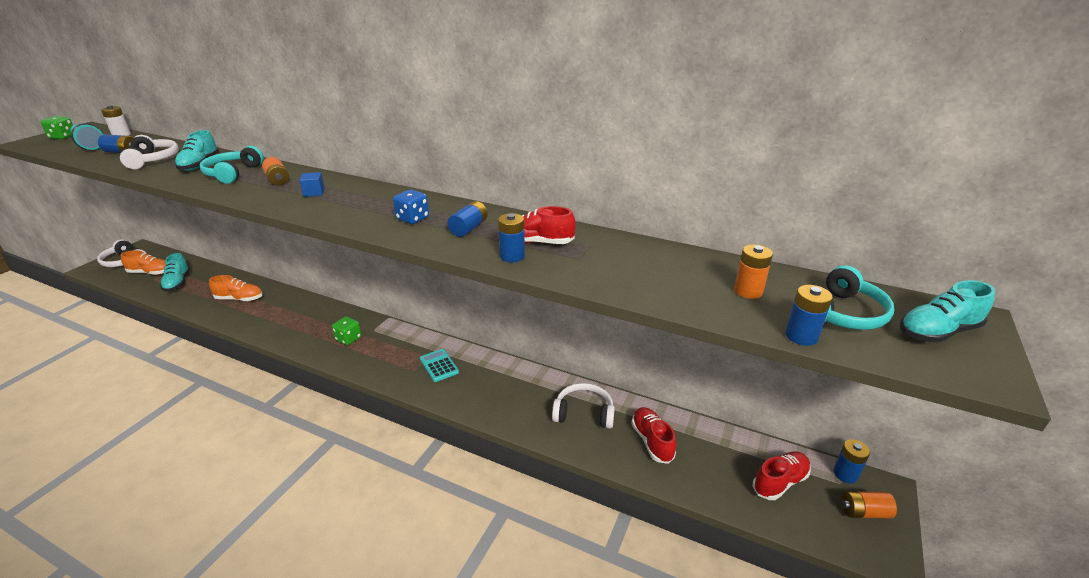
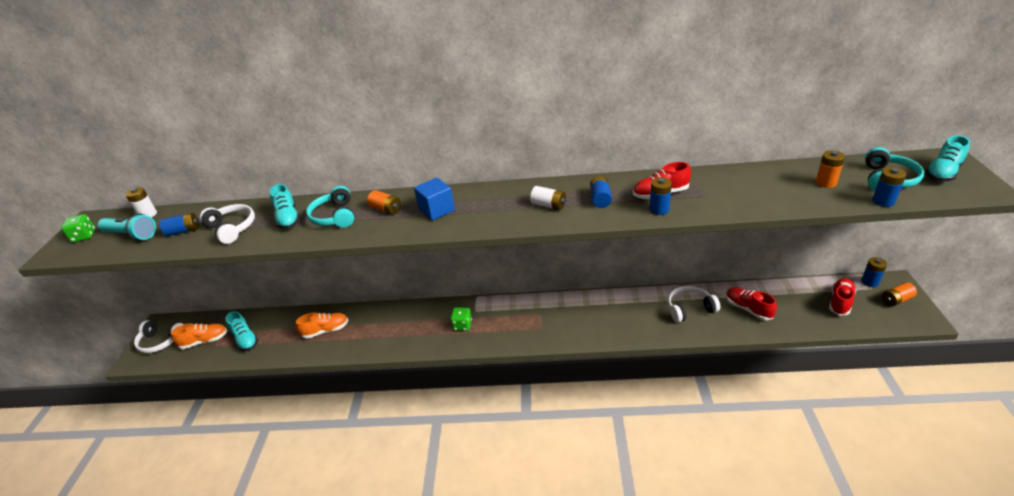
camera: 20 degrees left, 5 degrees up
(314, 193) = (436, 210): blue cube -> blue cube, size x1.69
(412, 218) = (548, 205): blue dice -> white battery
(439, 366) = (556, 317): turquoise calculator -> none

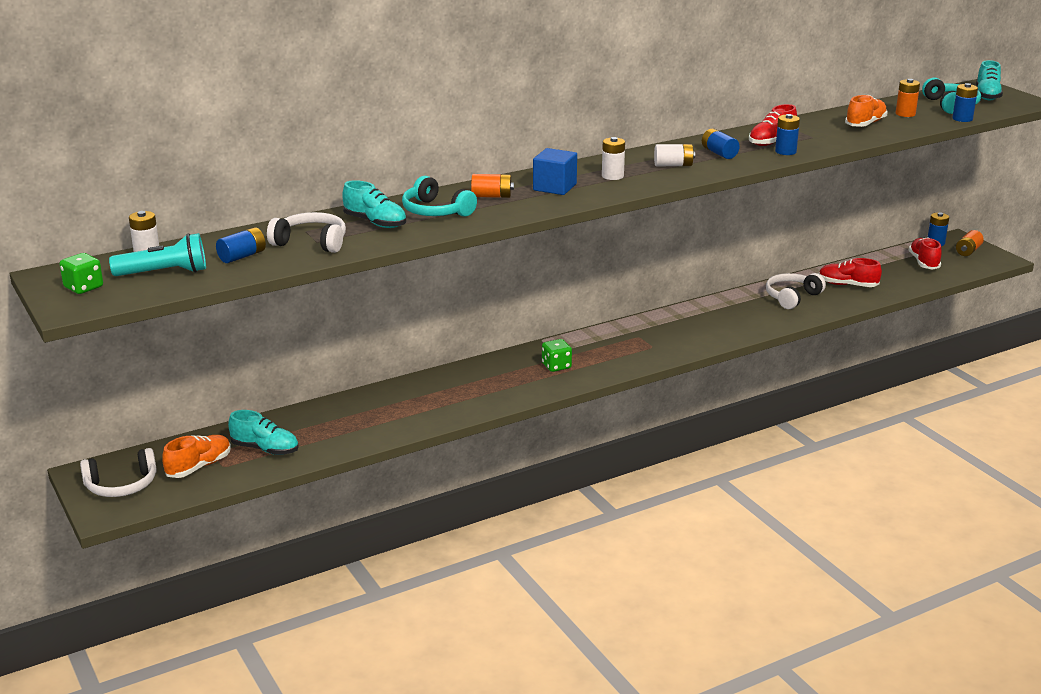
camera: 35 degrees left, 10 degrees down
(326, 330) = (377, 413): orange shoe -> orange shoe (865, 124)
(490, 207) = (612, 176): none -> white battery

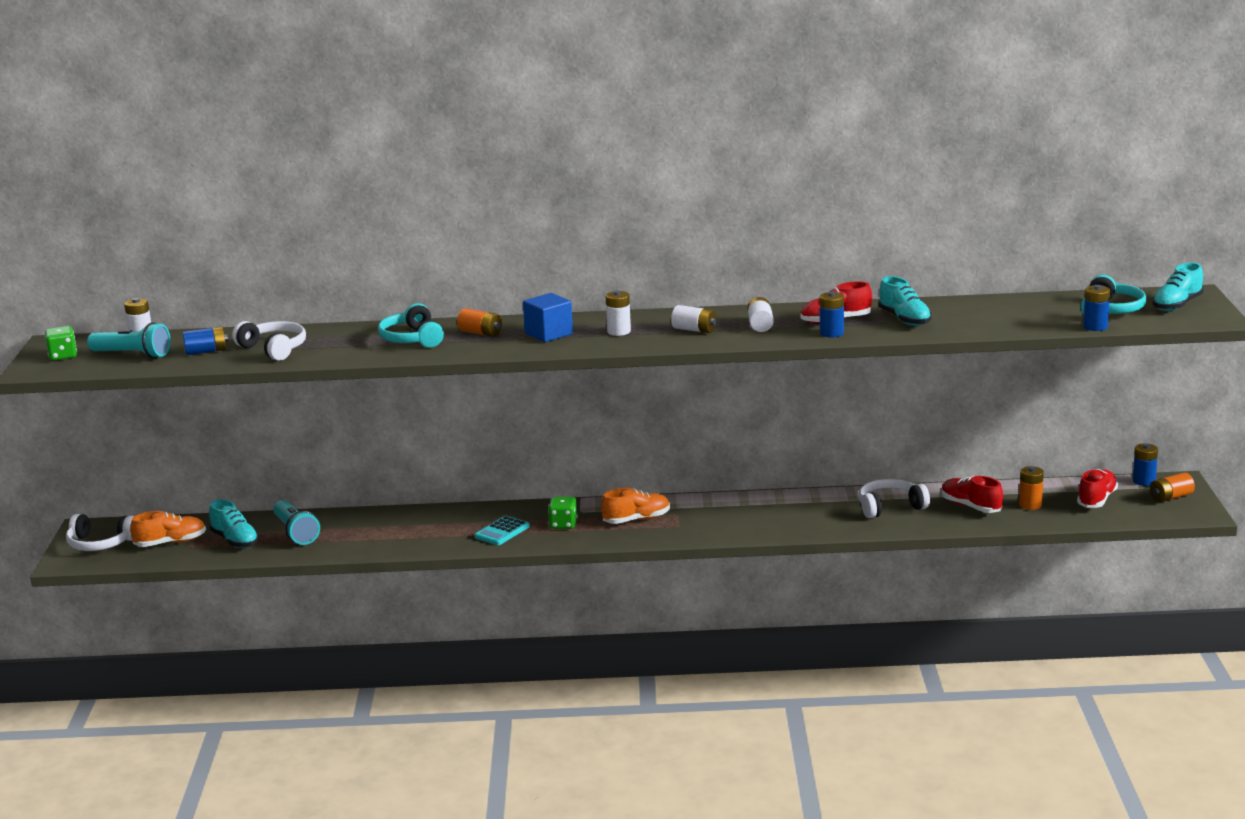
camera: 30 degrees right, 5 degrees down
(318, 427) = (296, 533): none -> turquoise flashlight
(375, 223) = (348, 341): turquoise shoe -> turquoise shoe (904, 319)
(511, 384) = (502, 532): none -> turquoise calculator
(719, 153) = (760, 325): blue battery -> white battery
(865, 124) = (971, 317): orange shoe -> orange shoe (636, 520)
(905, 114) = (1037, 312): orange battery -> orange battery (1030, 505)

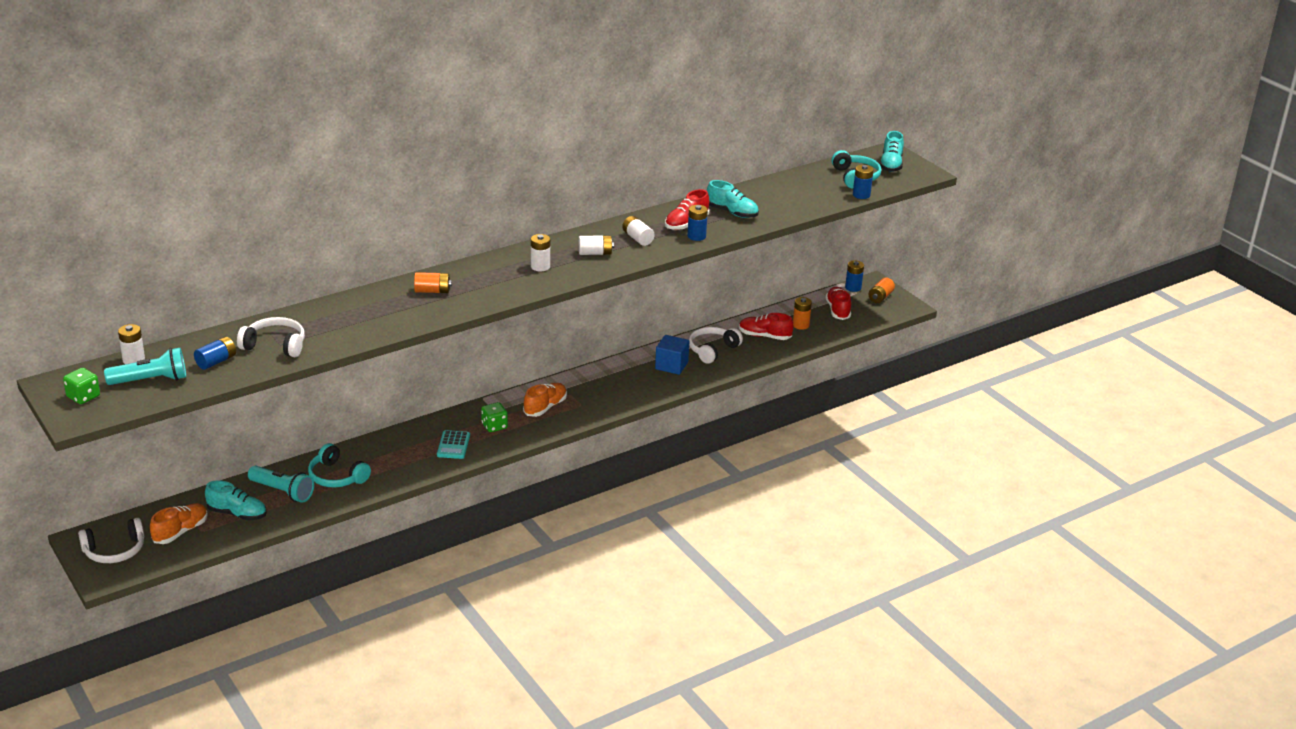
camera: 35 degrees left, 10 degrees up
(412, 339) = (383, 309): turquoise headphones -> turquoise headphones (337, 476)
(549, 334) = (488, 280): blue cube -> blue cube (671, 365)

